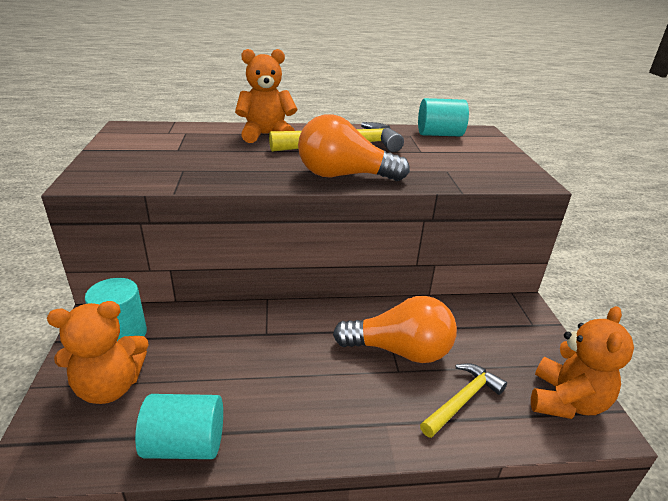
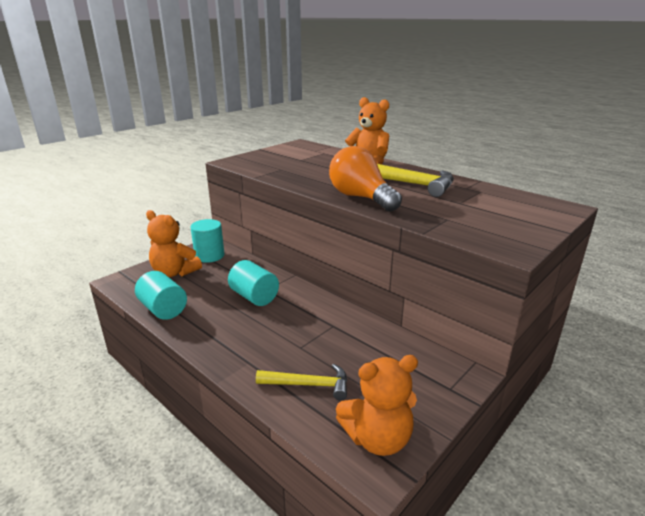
camera: 50 degrees right, 5 degrees down
(400, 350) = (320, 339): orange light bulb -> none
(439, 134) = (510, 198): turquoise cylinder -> turquoise cylinder (254, 297)

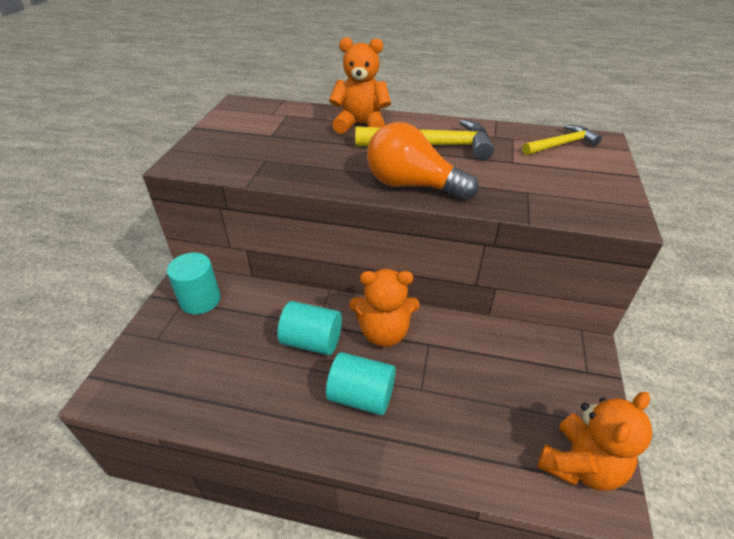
camera: 30 degrees left, 15 degrees up
(163, 309) = (215, 411): turquoise cylinder -> turquoise cylinder (361, 396)
(174, 272) = (176, 346): orange teddy bear -> orange teddy bear (383, 332)
(309, 384) = (470, 435): yellow hammer -> yellow hammer (561, 144)

